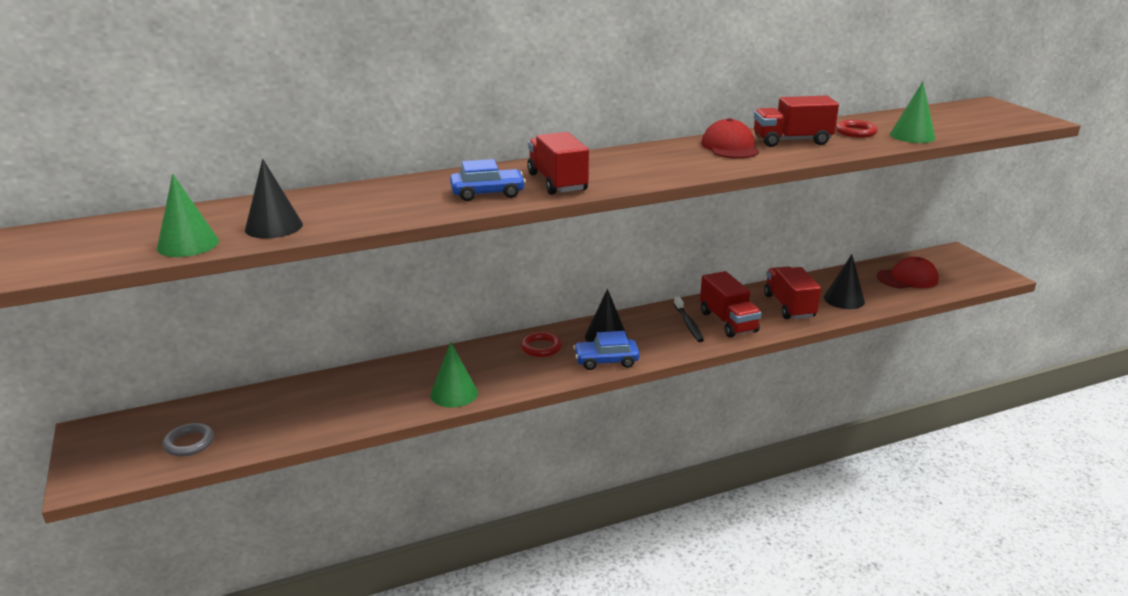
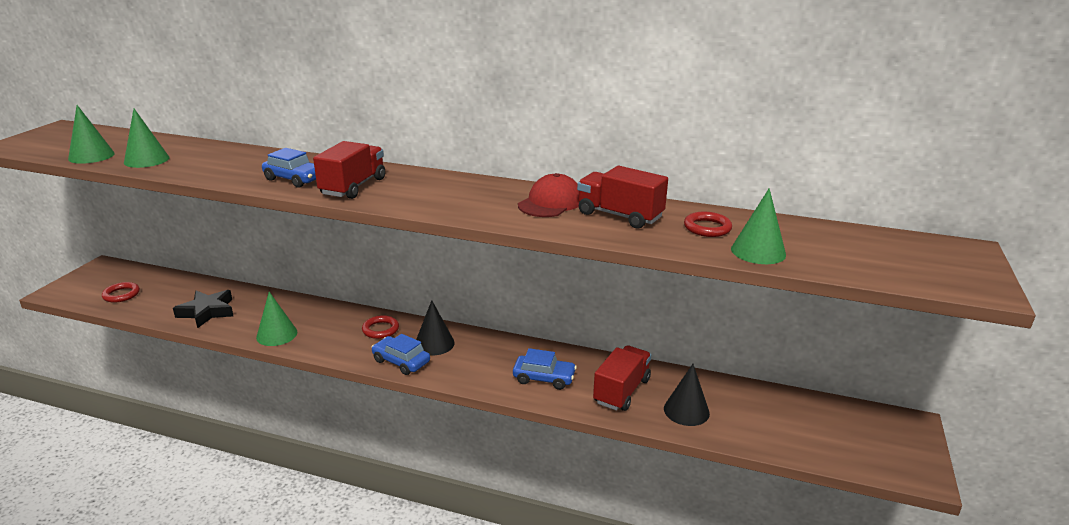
camera: 40 degrees right, 0 degrees up
(189, 443) = (121, 295): grey ring -> red ring
(274, 227) = (146, 160): black cone -> green cone
(336, 410) = (207, 312): none -> black star
(688, 324) = (510, 364): black toothbrush -> none
(728, 322) = (544, 378): red truck -> blue car
(907, 278) = (796, 423): red cap -> none

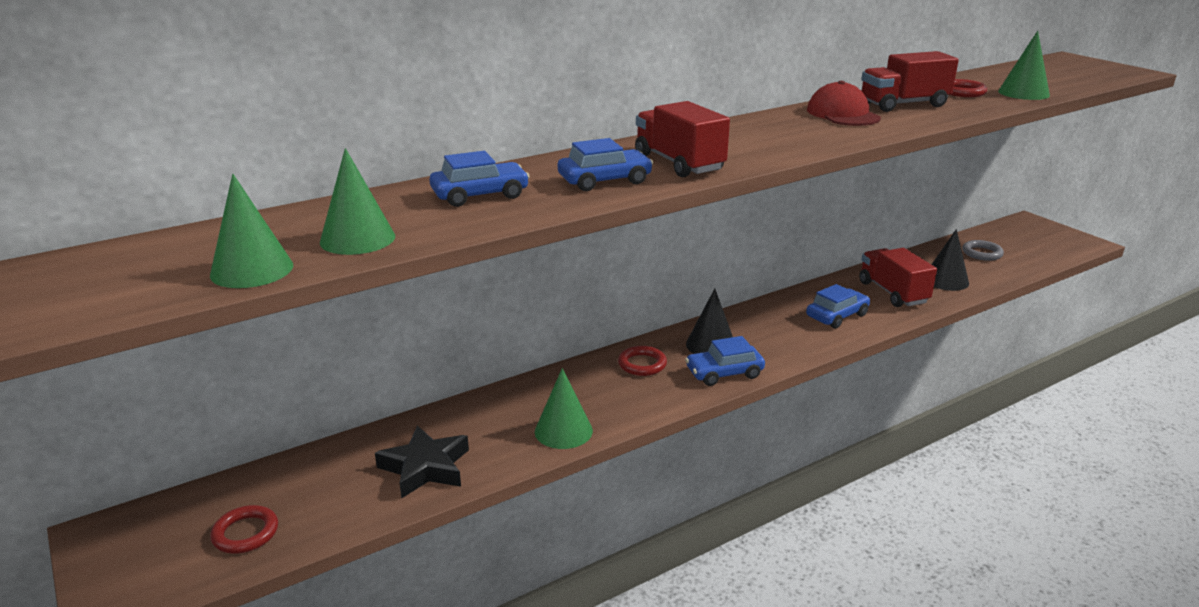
camera: 50 degrees left, 0 degrees up
(237, 162) = (480, 195): none -> blue car
(779, 415) = (982, 253): none -> grey ring

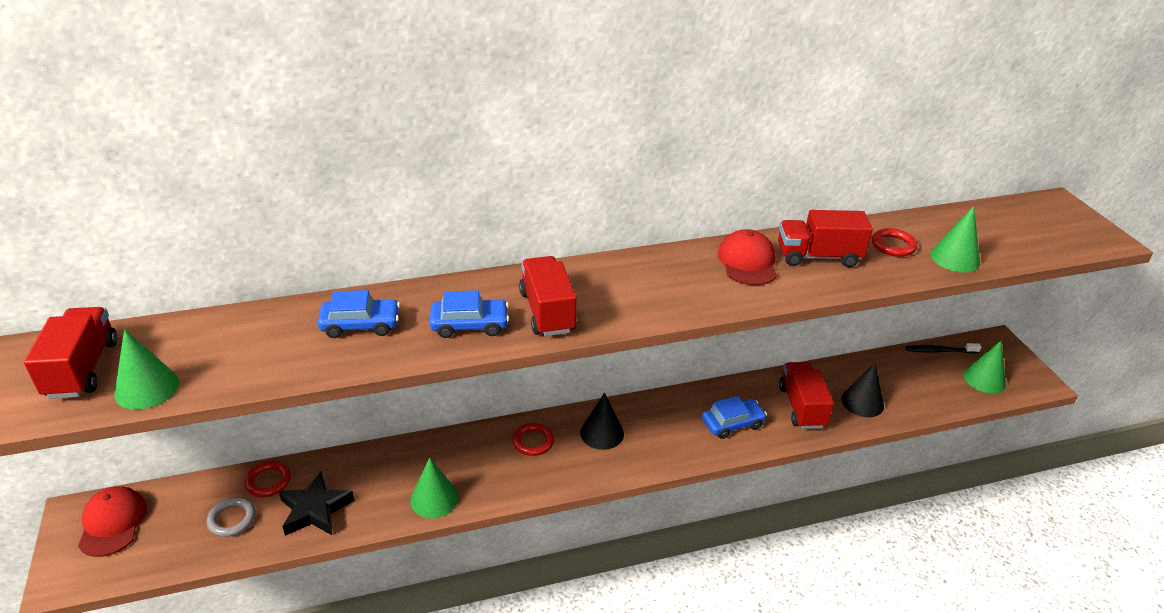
camera: 15 degrees right, 10 degrees up
(149, 268) = (82, 369): none -> red truck
(158, 532) = (112, 523): none -> red cap
(245, 533) = (167, 539): red ring -> red ring (268, 481)
(357, 239) = (238, 365): green cone -> green cone (984, 379)
(724, 373) = (595, 467): blue car -> none
(982, 253) = (921, 375): grey ring -> grey ring (232, 519)
(984, 235) = (939, 351): none -> black toothbrush

